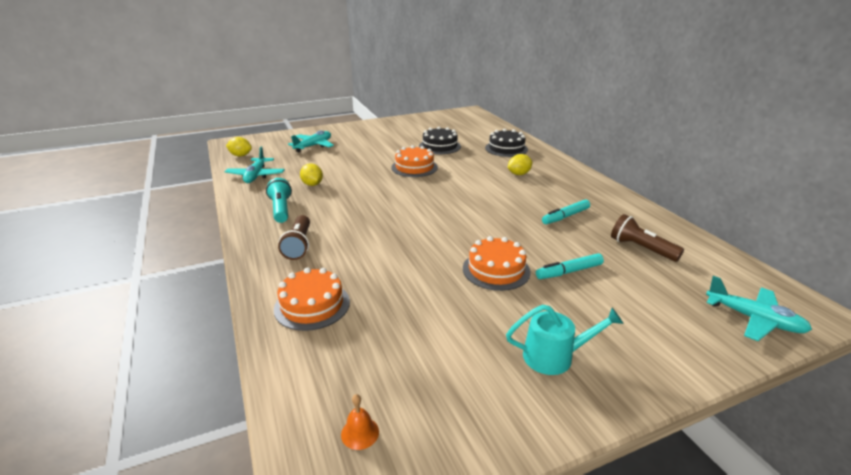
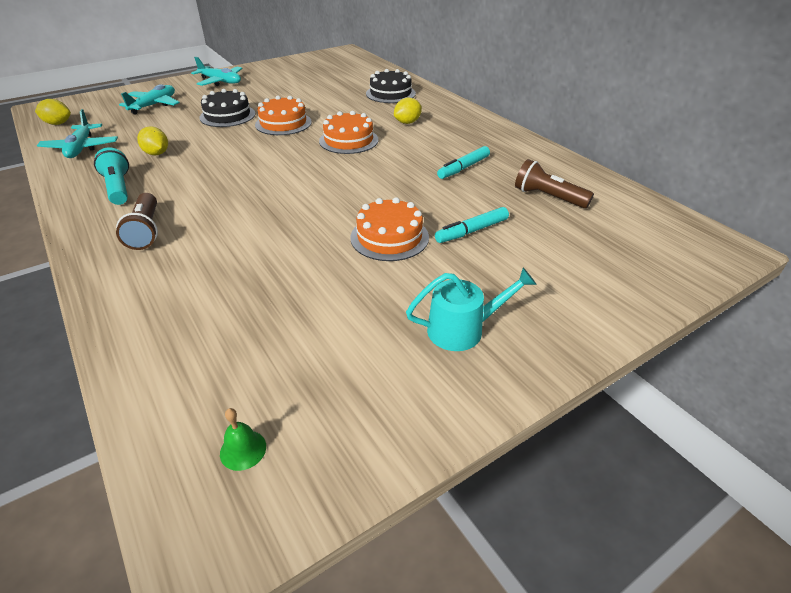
camera: 10 degrees left, 10 degrees up
(312, 305) = (169, 303): orange cake -> orange cake (348, 140)
(360, 433) = (243, 450): orange bell -> green bell
(439, 146) = (312, 96): black cake -> black cake (227, 116)
(753, 319) = (668, 263): turquoise plane -> turquoise plane (220, 82)

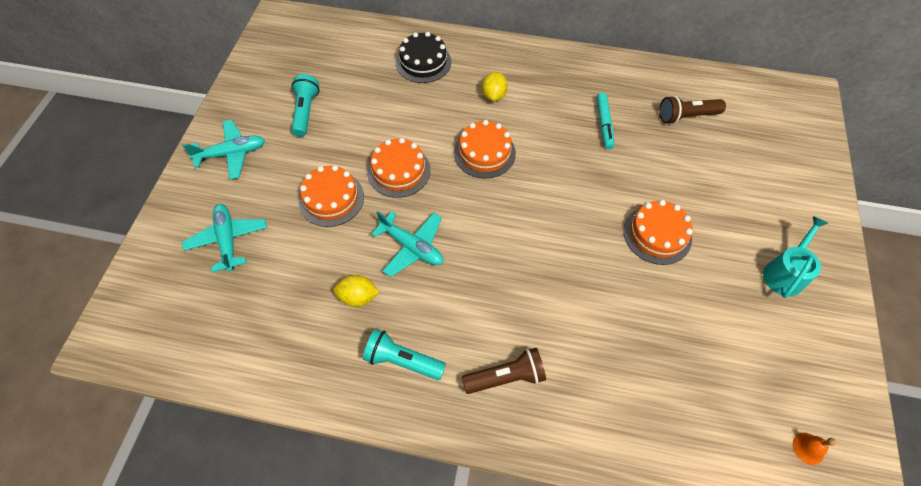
camera: 45 degrees left, 20 degrees up
(58, 123) = (175, 345): yellow lemon -> none
(81, 148) = (272, 351): turquoise plane -> turquoise plane (412, 247)
(146, 231) = (506, 377): brown flashlight -> brown flashlight turned 45 degrees counterclockwise
(227, 116) = (331, 198): black cake -> orange cake
(243, 450) = (808, 448): green bell -> orange bell
(285, 84) = (305, 112): none -> turquoise flashlight
(471, 231) = (689, 187): turquoise marker -> none

